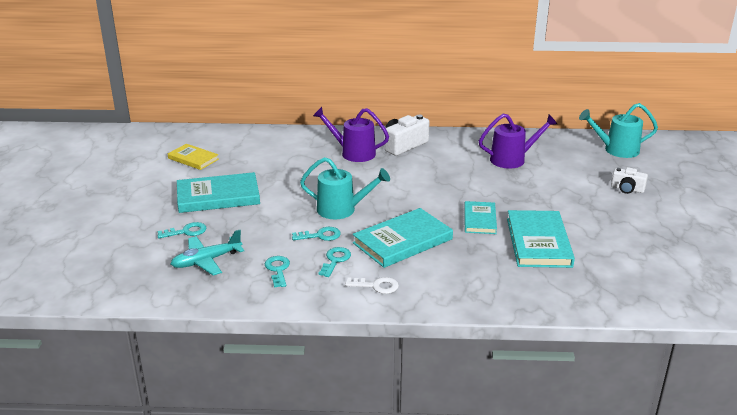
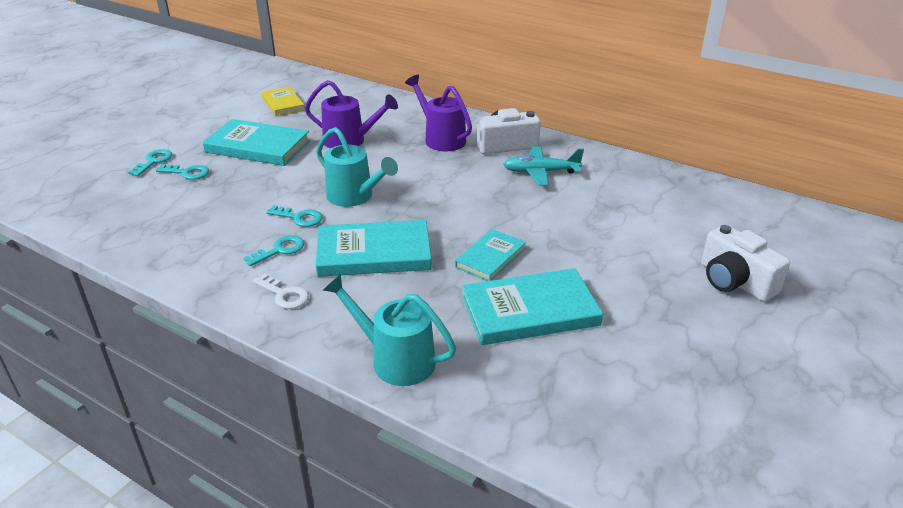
camera: 30 degrees right, 5 degrees up
(206, 261) = (166, 208): turquoise plane -> turquoise plane (541, 172)
(278, 270) = (215, 240): turquoise key -> turquoise key (153, 161)
(513, 159) = (618, 197): purple watering can -> purple watering can (350, 141)
(538, 242) = (530, 311): turquoise book -> turquoise book turned 45 degrees clockwise
(616, 150) = (776, 224): turquoise watering can -> turquoise watering can (394, 359)
(627, 189) = (734, 281): white camera -> white camera, size x1.62

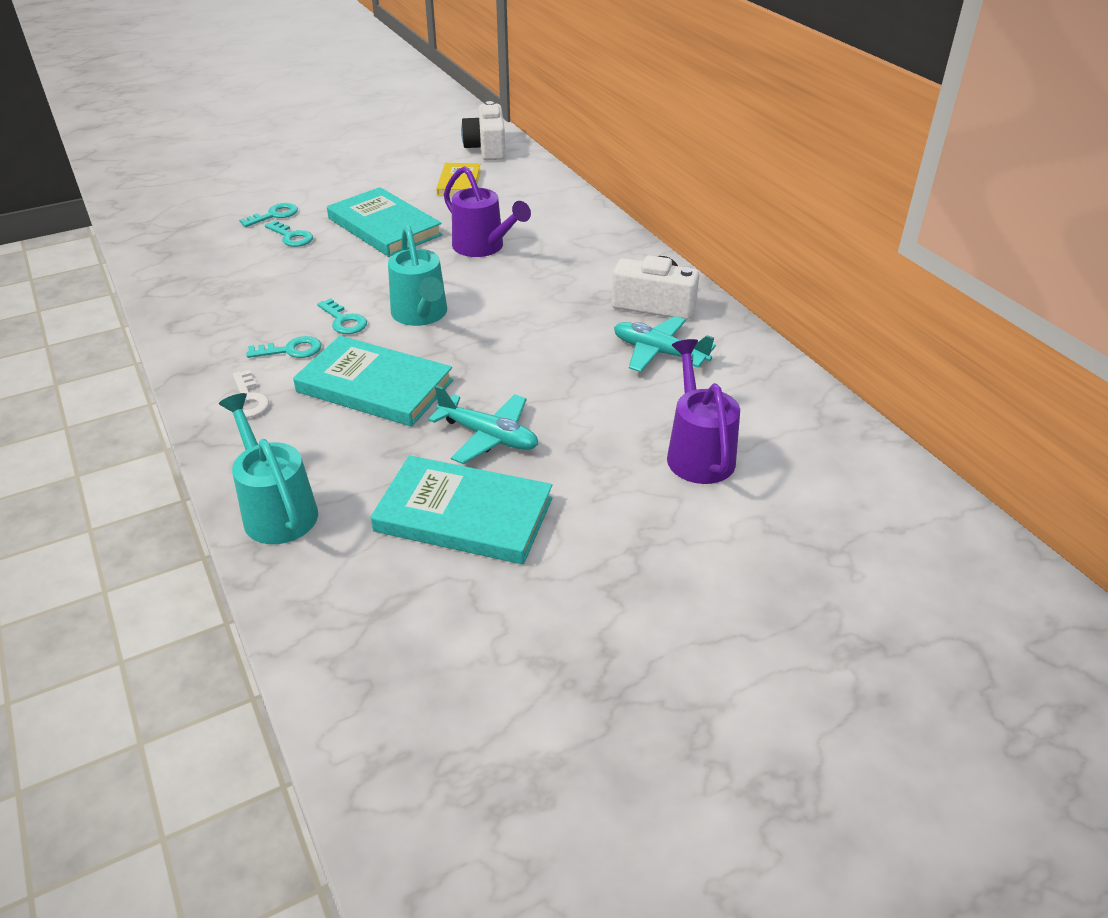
camera: 30 degrees right, 5 degrees up
(441, 138) = (586, 273): purple watering can -> purple watering can (697, 452)
(490, 257) = (488, 436): turquoise book -> turquoise plane
(734, 281) = (751, 580): white camera -> white camera (487, 148)

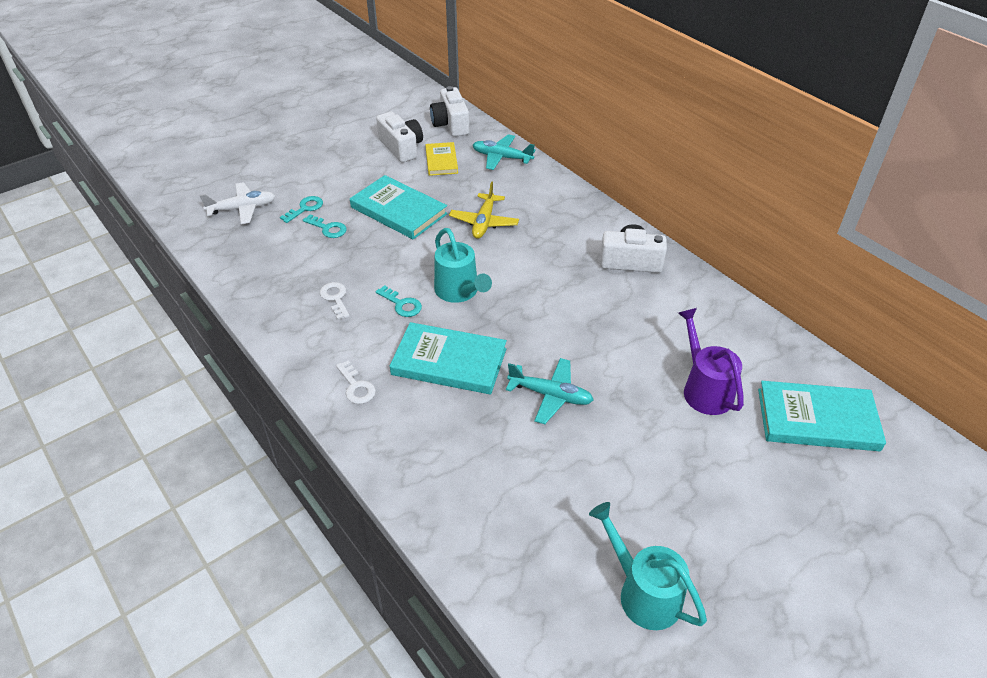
camera: 10 degrees left, 5 degrees up
(201, 209) = (242, 209): none -> white plane
(266, 307) = (335, 298): none -> white key
(276, 509) = (418, 481): turquoise watering can -> turquoise watering can (642, 592)
(291, 350) = (371, 337): turquoise key -> none
(417, 166) = (401, 148): none -> white camera
(464, 515) = (557, 465): turquoise book -> turquoise book (817, 419)
(484, 247) = (484, 222): purple watering can -> yellow plane
(659, 352) = (648, 305): turquoise plane -> turquoise plane (502, 157)

